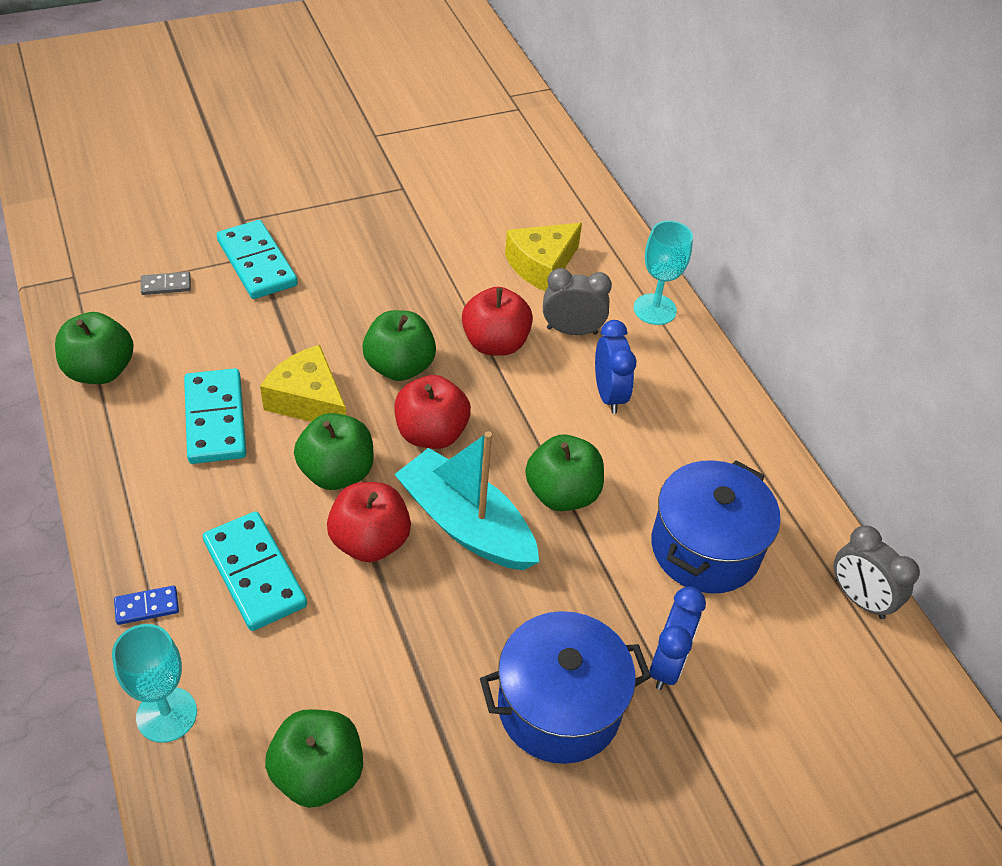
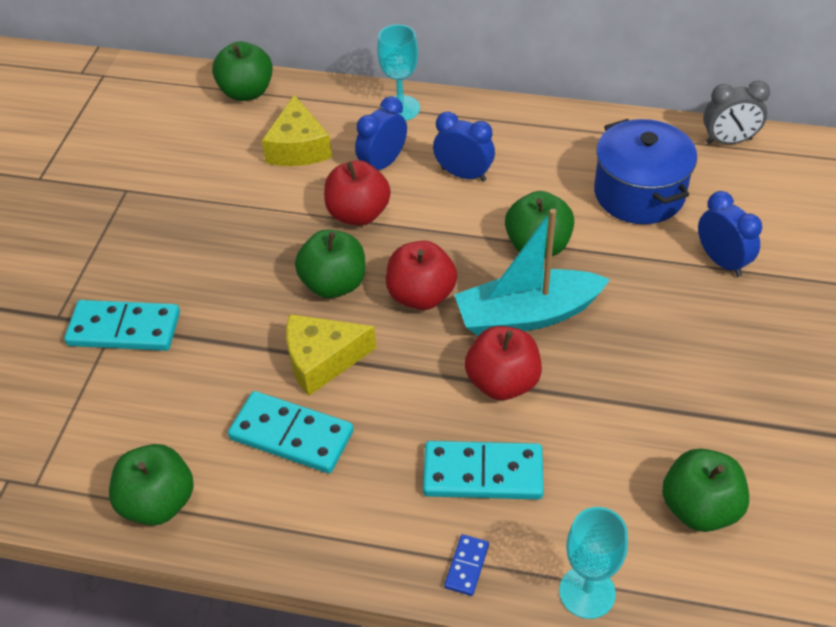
camera: 50 degrees left, 0 degrees up
(166, 285) = (90, 408): grey domino -> none
(337, 472) = (416, 374): green apple -> green apple (246, 92)
(559, 707) = (723, 337): blue pot -> none
(572, 330) = (383, 163): grey clock -> blue clock

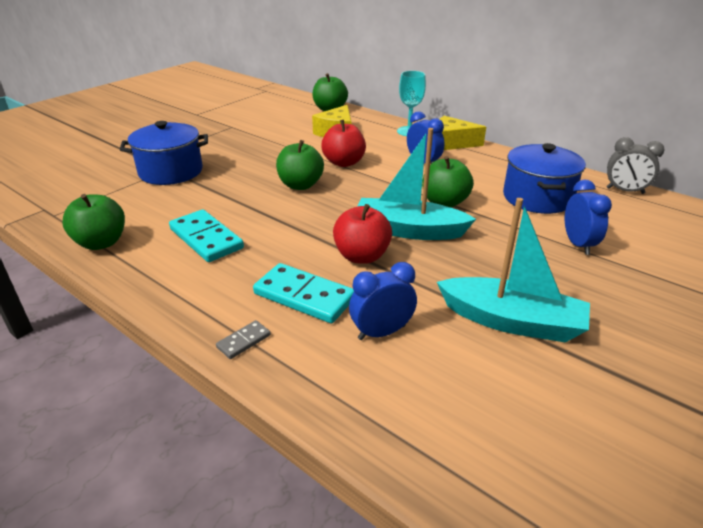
camera: 25 degrees right, 15 degrees down
(124, 329) = (171, 172): turquoise domino -> blue pot
(322, 360) = (259, 213): yellow cheese -> yellow cheese (452, 143)
(383, 163) = (378, 148): blue clock -> blue clock (381, 332)
(421, 295) = (347, 203): red apple -> none
(466, 566) = (243, 341): blue domino -> grey domino
(587, 592) = (316, 392): turquoise goblet -> none
(699, 508) = (454, 375): green apple -> none
(714, 411) = (511, 321): none -> turquoise boat

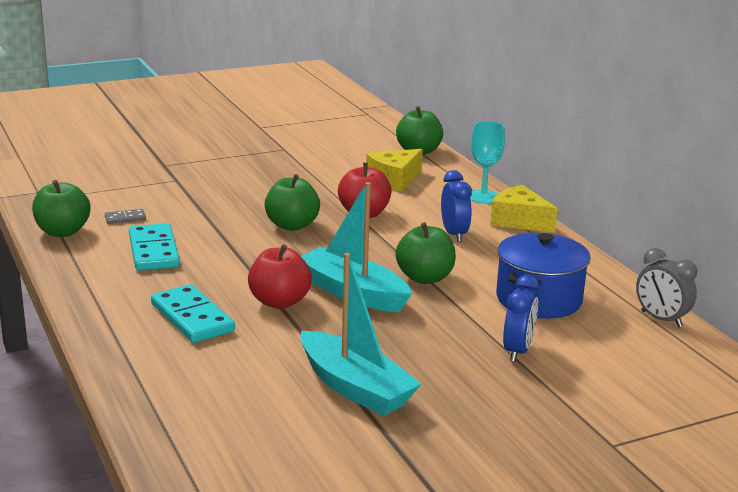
camera: 25 degrees right, 10 degrees down
(171, 172) = (177, 183): blue pot -> none
(243, 341) = (110, 334): grey domino -> grey domino (125, 218)
(381, 332) = (228, 361): blue clock -> none

